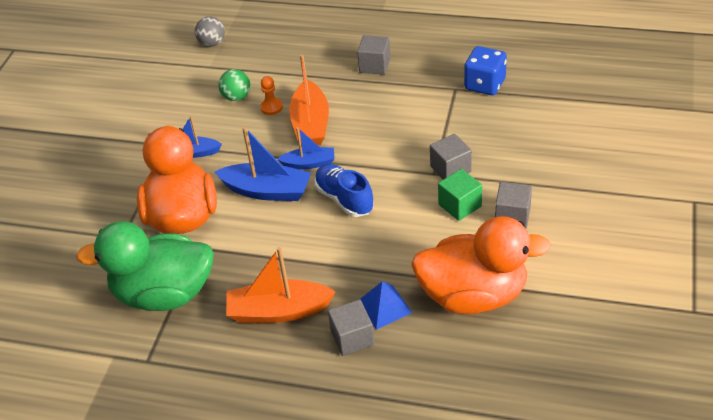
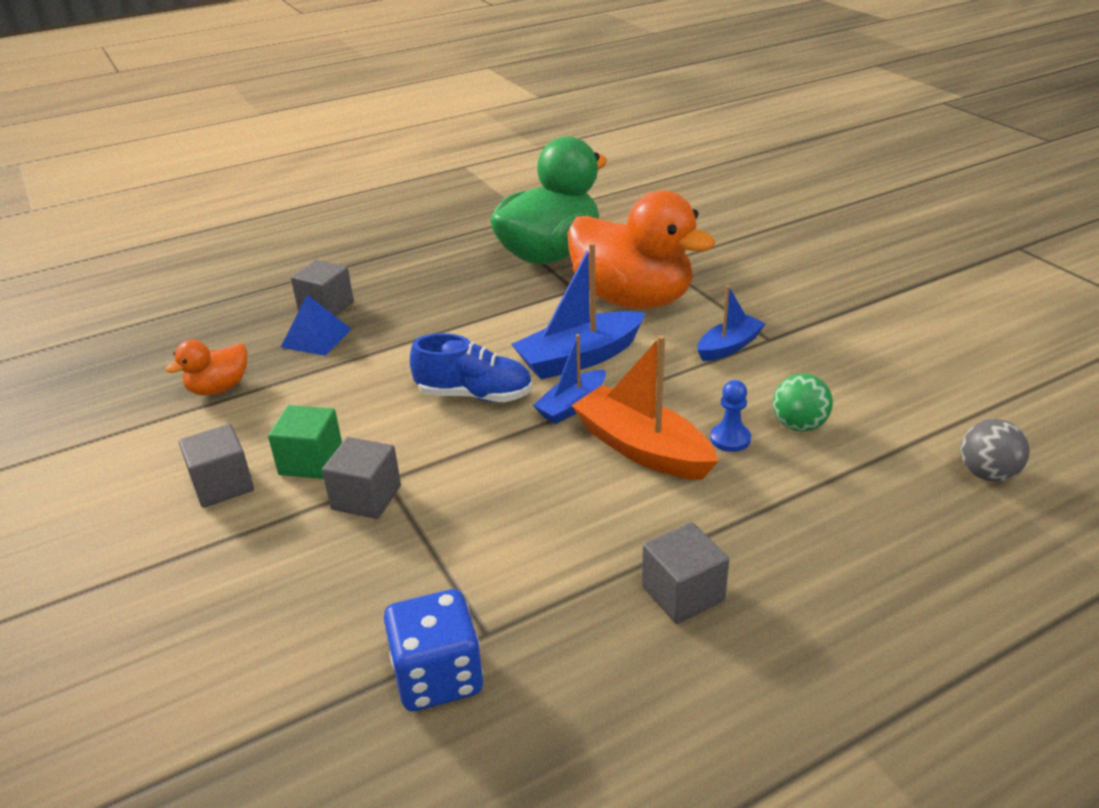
camera: 135 degrees right, 10 degrees down
(271, 107) = (730, 439): orange pawn -> blue pawn
(279, 311) = (423, 291): orange boat -> none
(473, 295) = (219, 388): orange duck -> orange duck, size x0.46

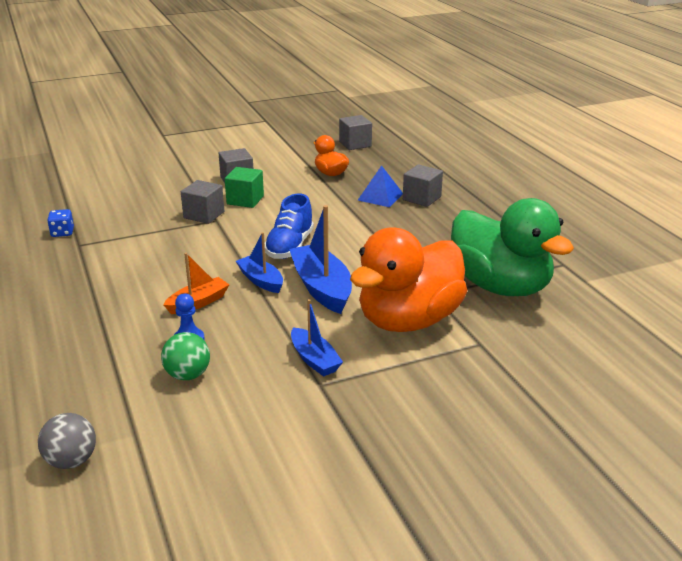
camera: 95 degrees right, 5 degrees down
(438, 677) = (62, 232): blue dice -> blue dice, size x0.55
(642, 448) = (198, 303): orange boat -> orange boat, size x0.60
(682, 593) = (60, 301): grey cube -> grey cube (355, 144)

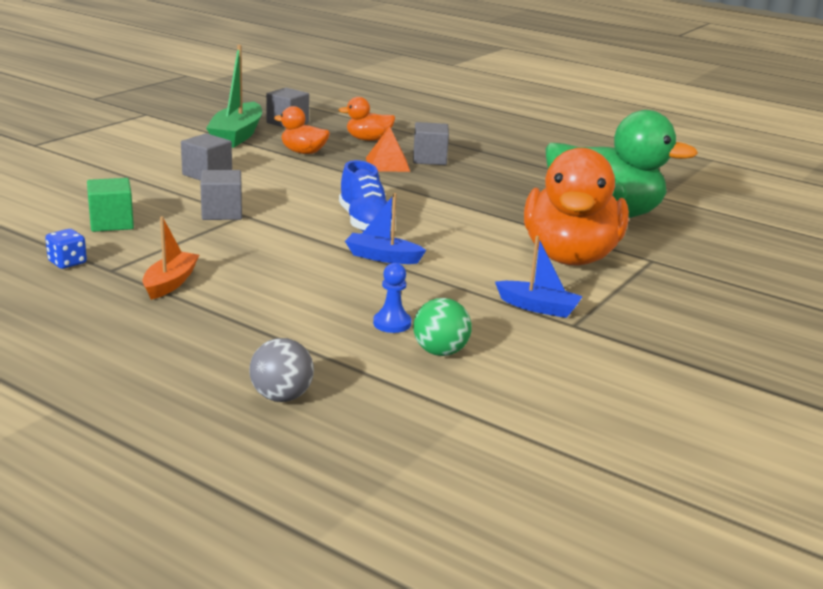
camera: 35 degrees left, 5 degrees down
(71, 461) = (443, 456): grey ball -> grey ball (281, 397)
(198, 303) = (348, 290): orange boat -> orange boat (170, 283)
(245, 200) = (247, 191): green cube -> green cube (111, 223)
(302, 150) = (237, 135): none -> green boat
(322, 288) = (452, 250): blue boat -> none
(380, 197) = (387, 164): blue pyramid -> orange pyramid
(397, 170) = (368, 139): none -> orange duck

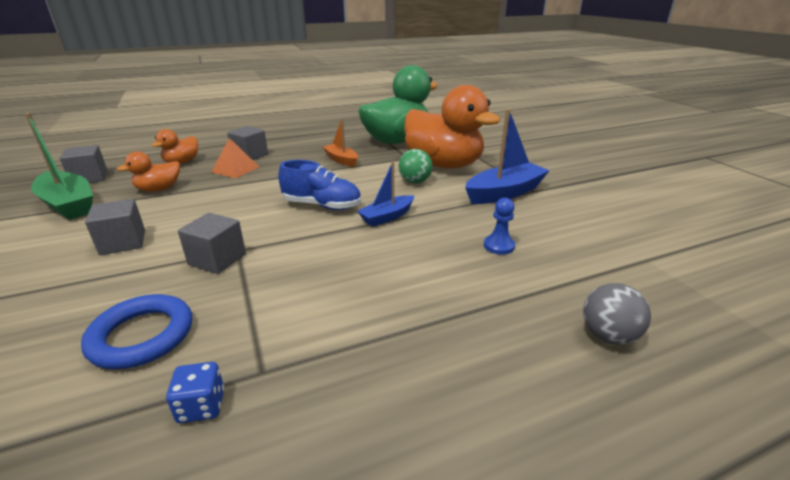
camera: 55 degrees left, 5 degrees up
(111, 223) = (142, 336): green cube -> blue ring
(170, 283) = (336, 336): orange boat -> orange boat (341, 160)
(440, 352) = (552, 242): green ball -> green ball (415, 182)
(538, 307) = (504, 193): blue boat -> blue boat, size x1.66

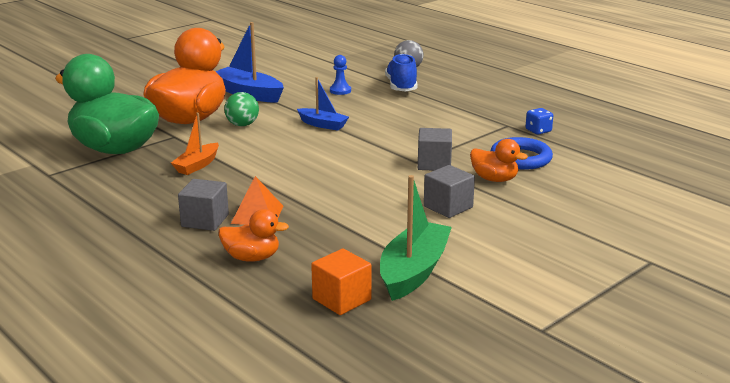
camera: 110 degrees left, 5 degrees down
(90, 178) = (341, 299): grey cube -> orange cube
(159, 189) = (341, 237): orange duck -> orange duck (494, 179)
(322, 206) = (320, 150): blue shoe -> blue shoe (401, 87)

